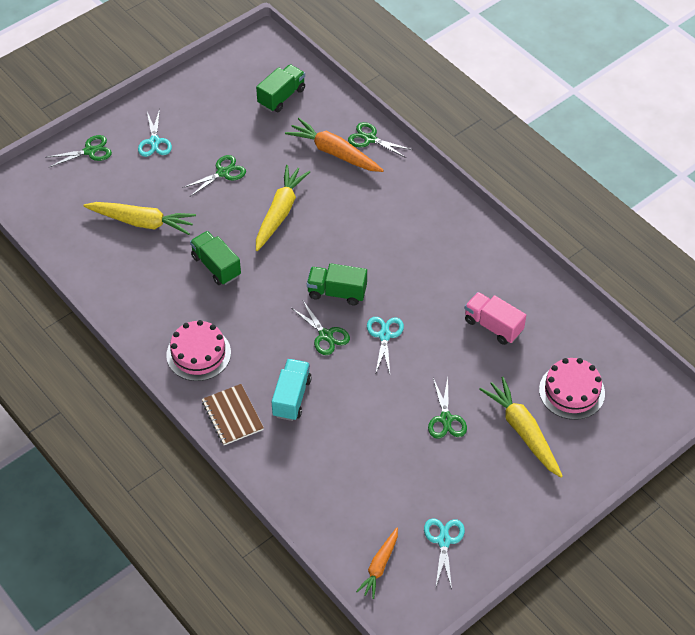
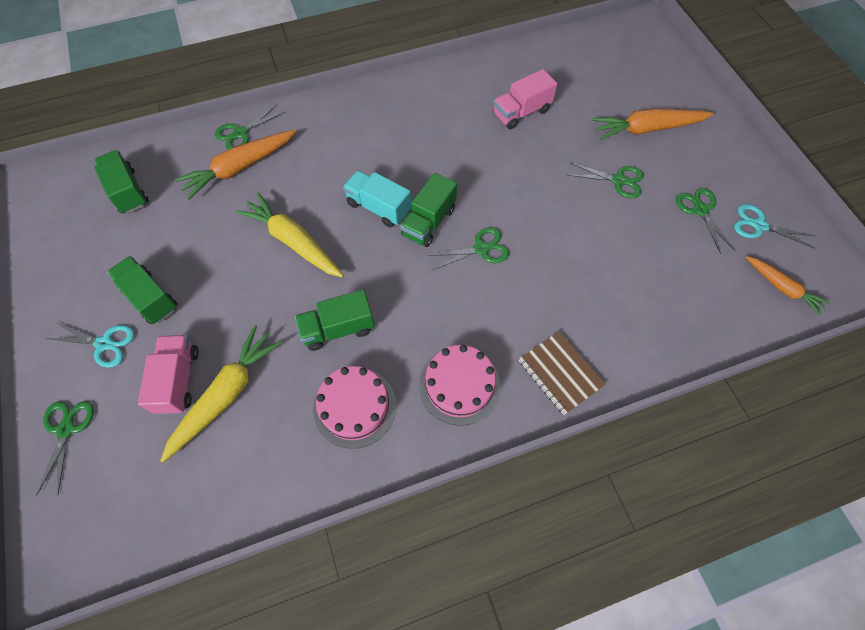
camera: 70 degrees left, 10 degrees up
(143, 192) = (178, 380): none -> pink truck
(198, 150) = (150, 298): none -> green truck
(223, 173) = (202, 281): green scissors -> green scissors (700, 210)
(232, 416) = (560, 373): brown notebook -> brown notebook turned 60 degrees clockwise
(291, 397) = (552, 305): turquoise truck -> turquoise truck (378, 207)
(384, 335) = (501, 198): turquoise scissors -> none
(522, 431) = (647, 129): yellow carrot -> orange carrot
(571, 391) = (613, 83): pink cake -> pink cake (354, 407)

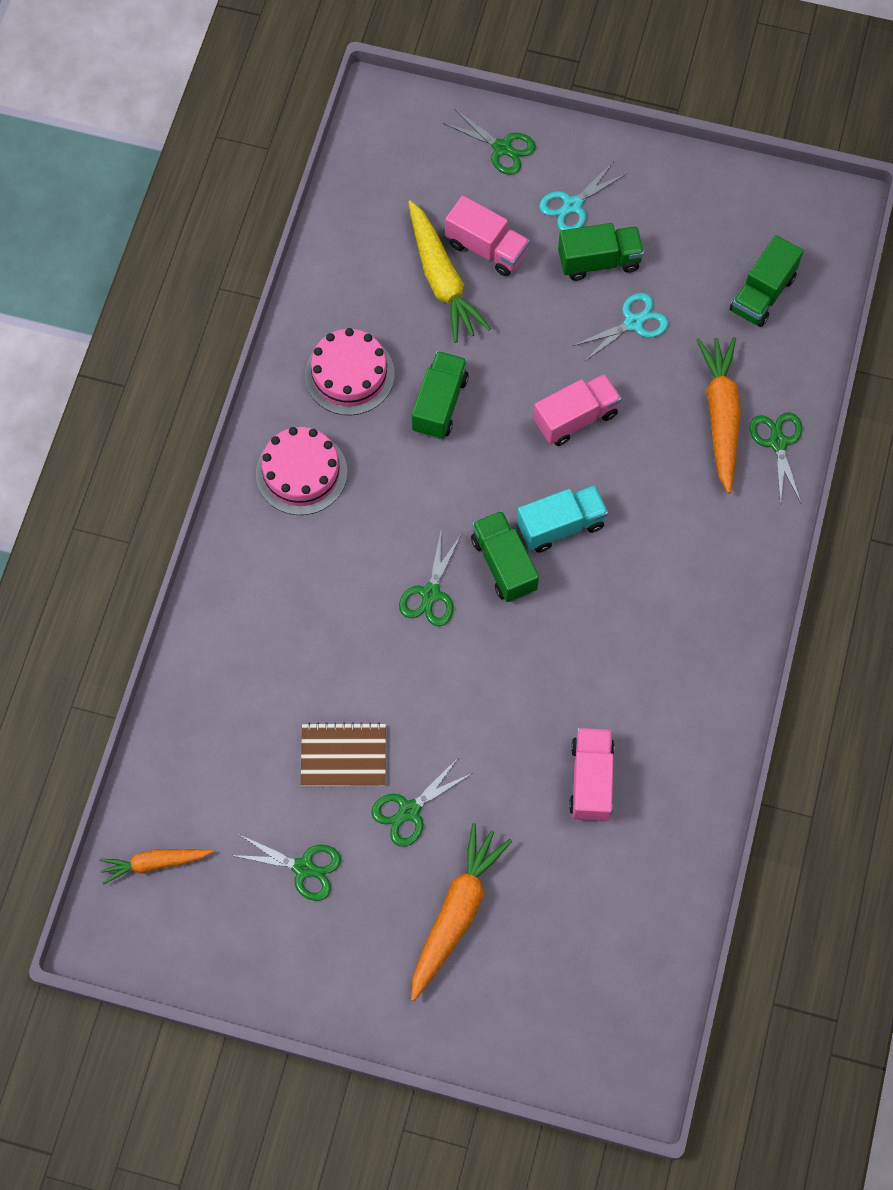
camera: 125 degrees right, 5 degrees up
(128, 191) = (762, 294): green truck -> green truck turned 120 degrees clockwise
(293, 242) = (575, 418): yellow carrot -> pink truck
(560, 373) = (243, 568): brown notebook -> brown notebook (343, 756)
(759, 225) = (236, 915): turquoise scissors -> turquoise scissors (633, 323)

